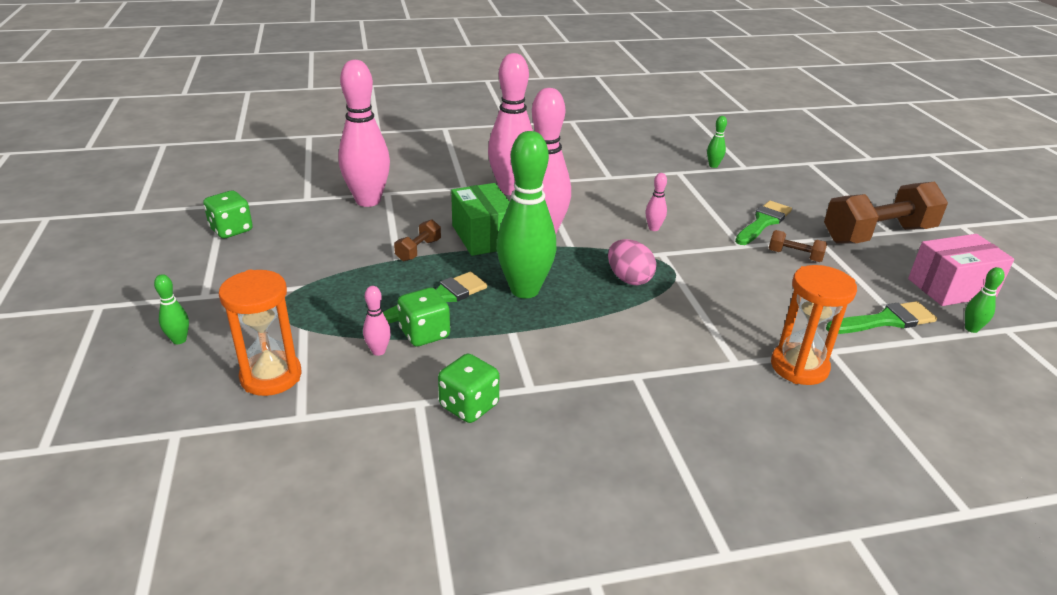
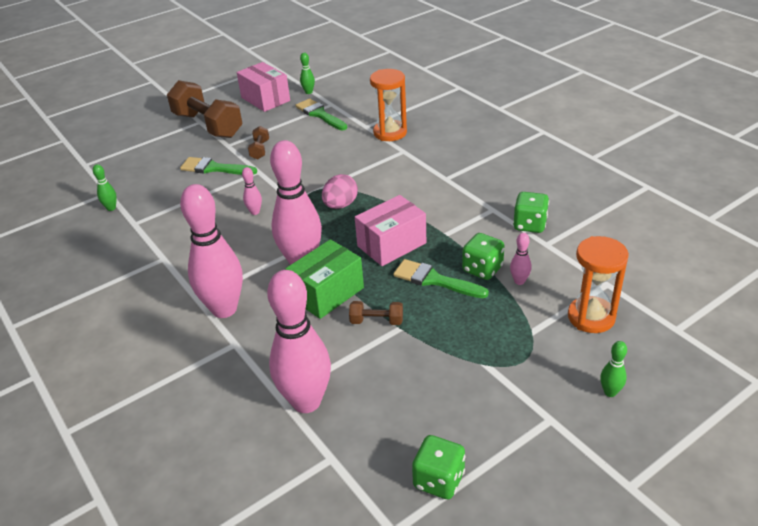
camera: 110 degrees left, 5 degrees up
(525, 290) = (391, 244): green bowling pin -> pink box

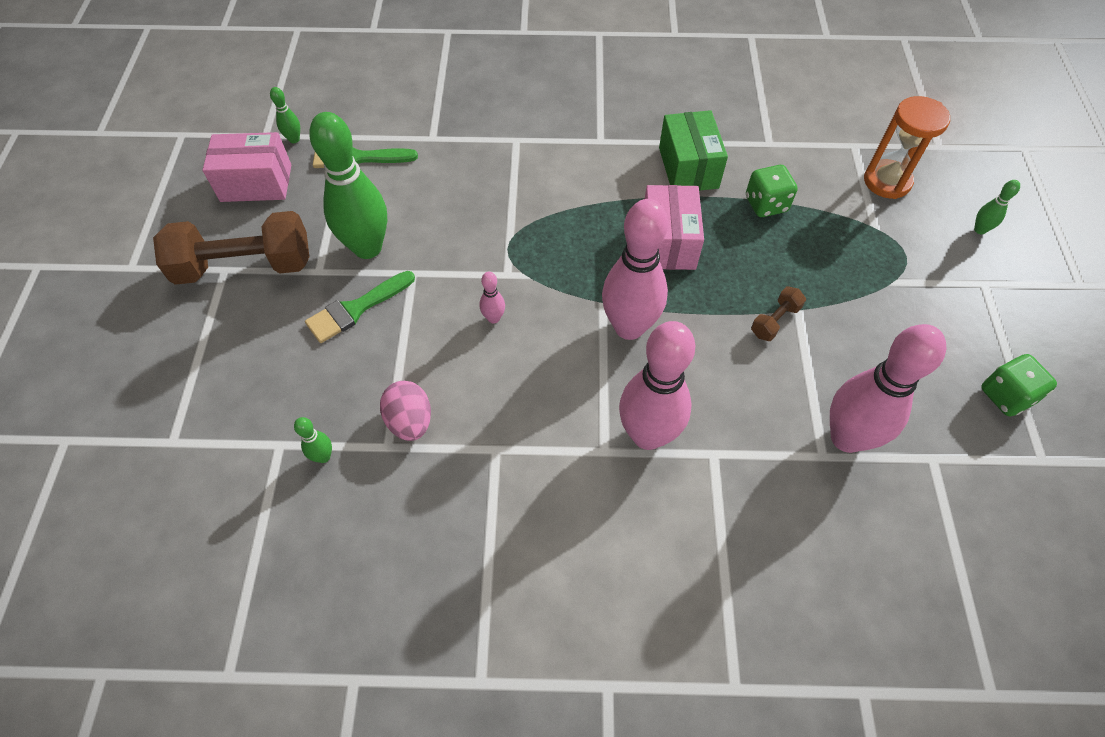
camera: 55 degrees left, 20 degrees up
(260, 150) = (367, 248): brown dumbbell -> green bowling pin
(327, 293) = (699, 334): green box -> green box (688, 168)
(340, 205) = (560, 241): pink egg -> pink egg (410, 421)
(390, 133) = (469, 128): orange hourglass -> none
(434, 280) = (751, 245): green brush -> none
(519, 281) = (804, 192): pink bowling pin -> none
(529, 225) = (732, 135): green dice -> none

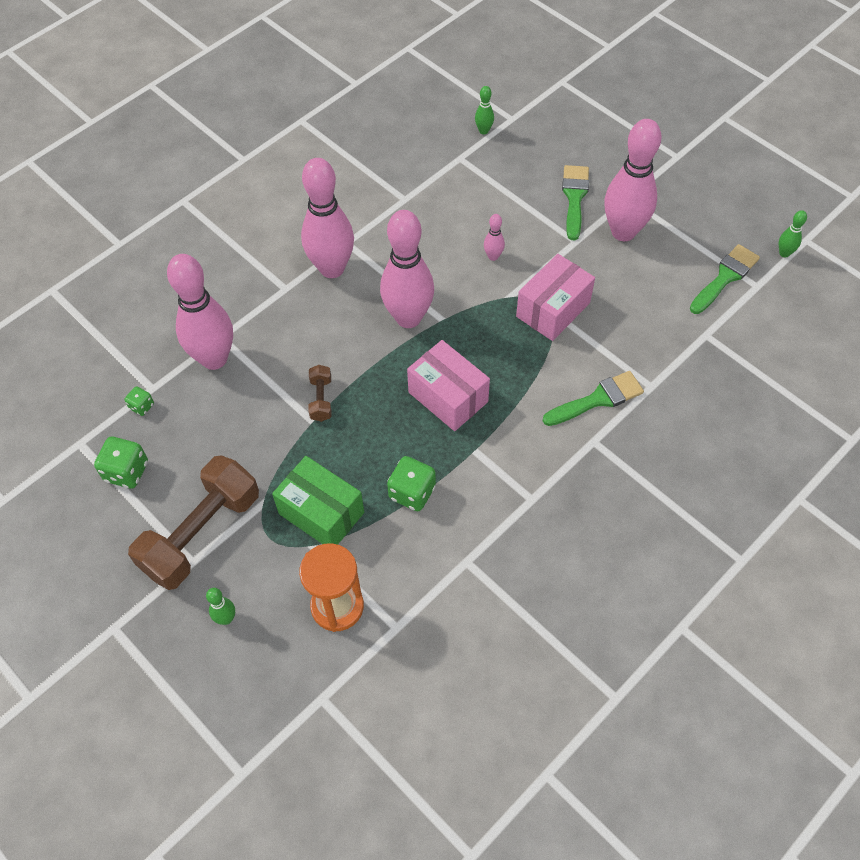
camera: 135 degrees right, 0 degrees up
(245, 266) = (670, 166): brown dumbbell -> brown dumbbell (201, 534)
(256, 183) = (751, 209): pink box -> pink box (553, 310)
(367, 248) = (623, 232): green bowling pin -> pink bowling pin
(410, 421) = (464, 175): pink egg -> none
(562, 159) = (598, 399): none -> green brush
(688, 168) = (502, 475): green box -> green box (321, 513)
(955, 447) = (141, 406): none -> green dice

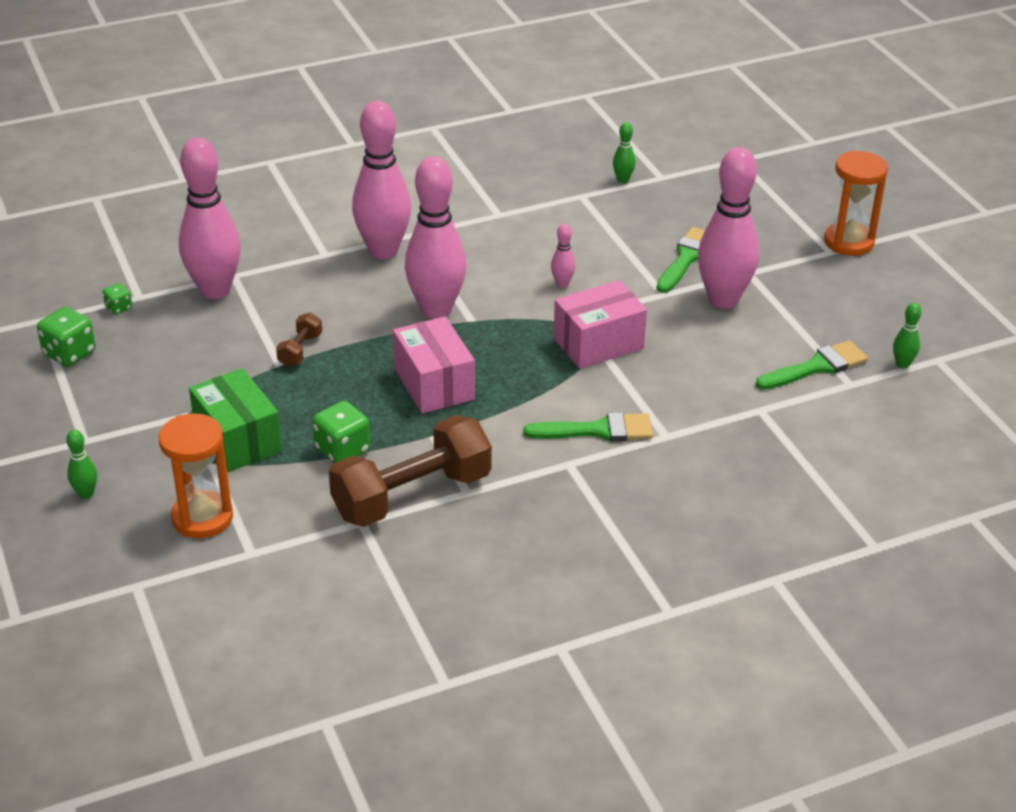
camera: 20 degrees right, 20 degrees down
(201, 534) = (108, 421): brown dumbbell -> brown dumbbell (412, 495)
(685, 142) = (848, 242): none -> orange hourglass

